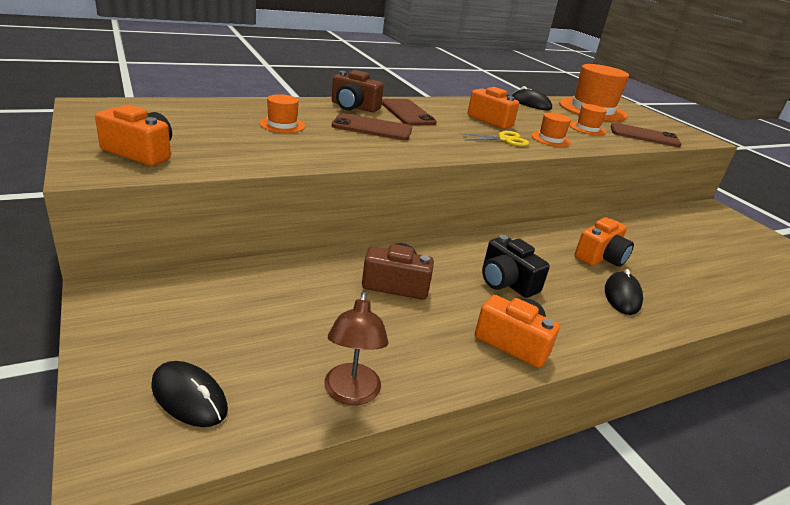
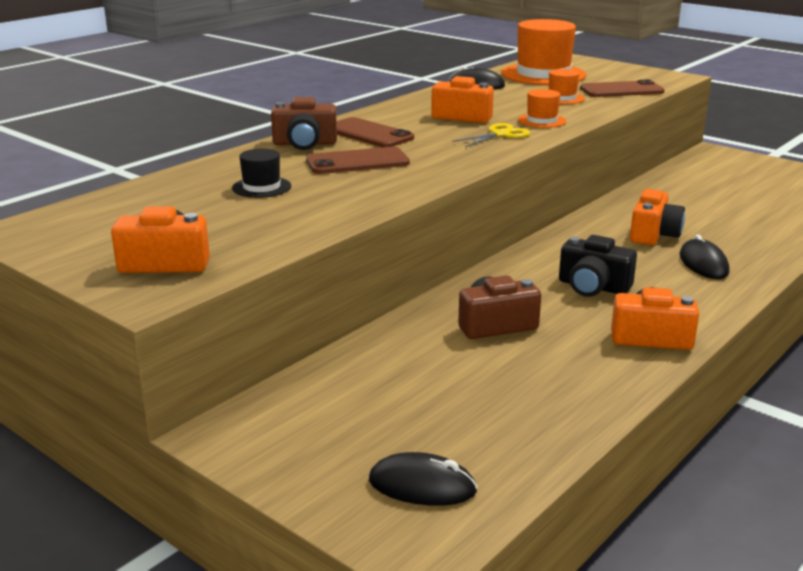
camera: 20 degrees left, 5 degrees down
(282, 125) = (261, 187): orange hat -> black hat
(351, 394) = (559, 428): brown lamp -> none

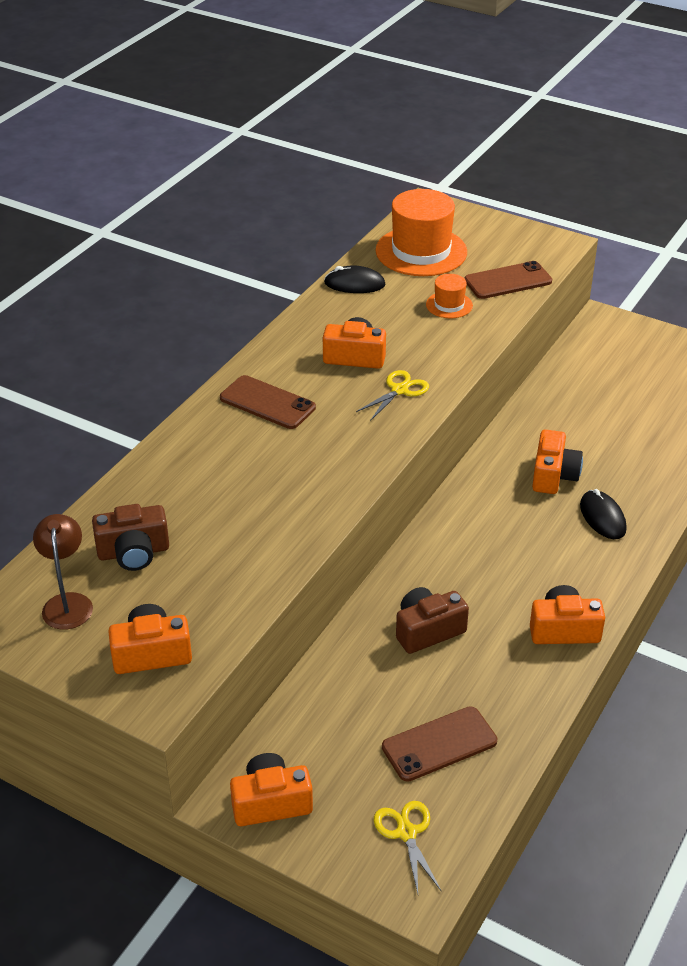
camera: 10 degrees left, 15 degrees up
(102, 226) = (67, 603): none -> brown lamp
(261, 187) = (193, 518): black hat -> none
(268, 441) = (271, 802): none -> orange camera
(305, 144) = (208, 430): brown camera -> brown camera (133, 552)
(357, 162) = (272, 460): brown phone -> brown phone (439, 744)
(422, 486) = (406, 832): black mouse -> yellow scissors
(542, 121) = (436, 357): orange hat -> none
(593, 287) = (506, 564): black camera -> none

